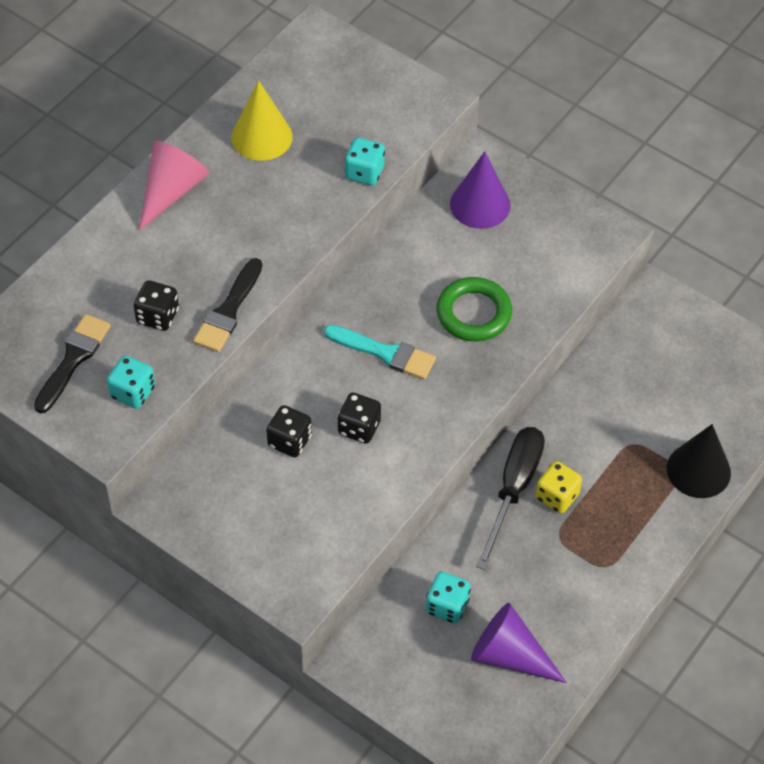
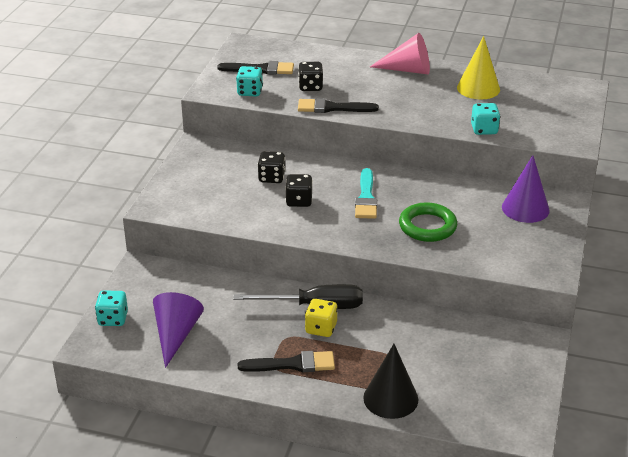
camera: 70 degrees right, 20 degrees down
(447, 606) = (202, 298): turquoise dice -> turquoise dice (113, 319)
(609, 546) = (293, 364): none -> black brush

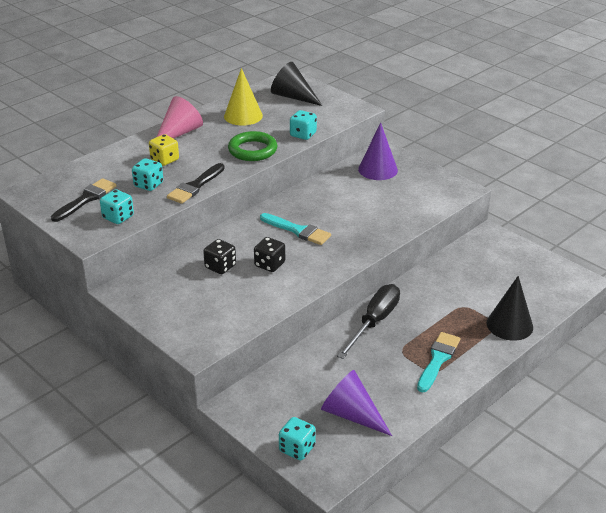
camera: 60 degrees left, 0 degrees up
(293, 364) = (438, 359): black brush -> turquoise brush
(310, 87) = (148, 185): black dice -> turquoise dice
(321, 328) = (404, 329): yellow dice -> yellow dice (164, 160)
(427, 226) = (362, 217): green ring -> green ring (252, 150)
(550, 101) = (293, 96): none -> black cone

